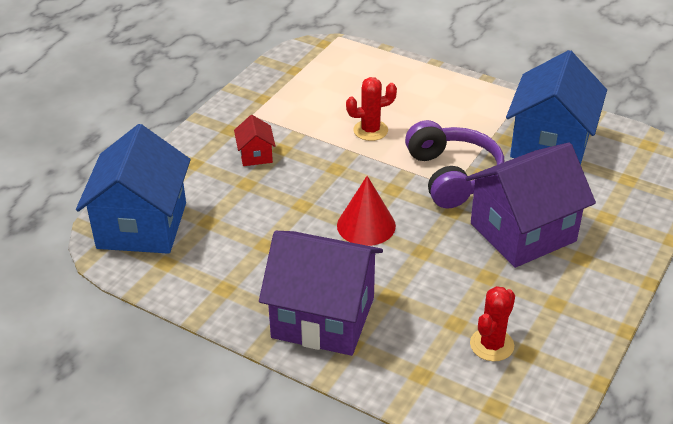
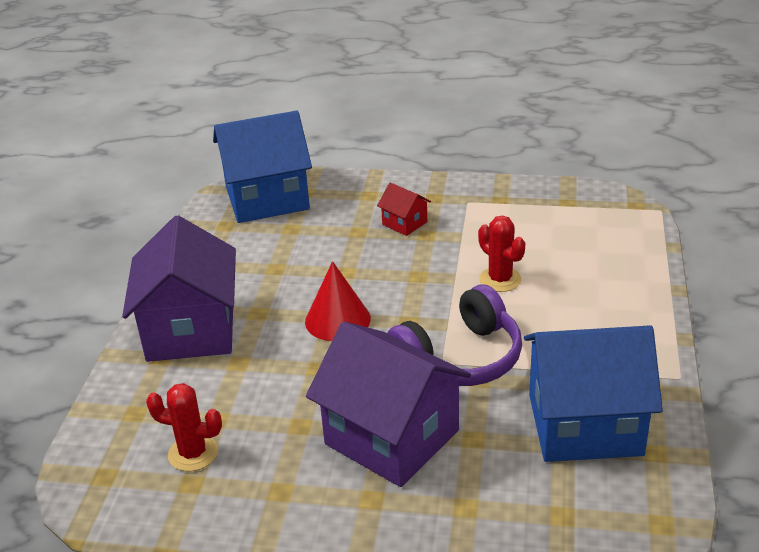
camera: 70 degrees right, 5 degrees down
(255, 155) = (404, 223): red house -> red house turned 75 degrees clockwise

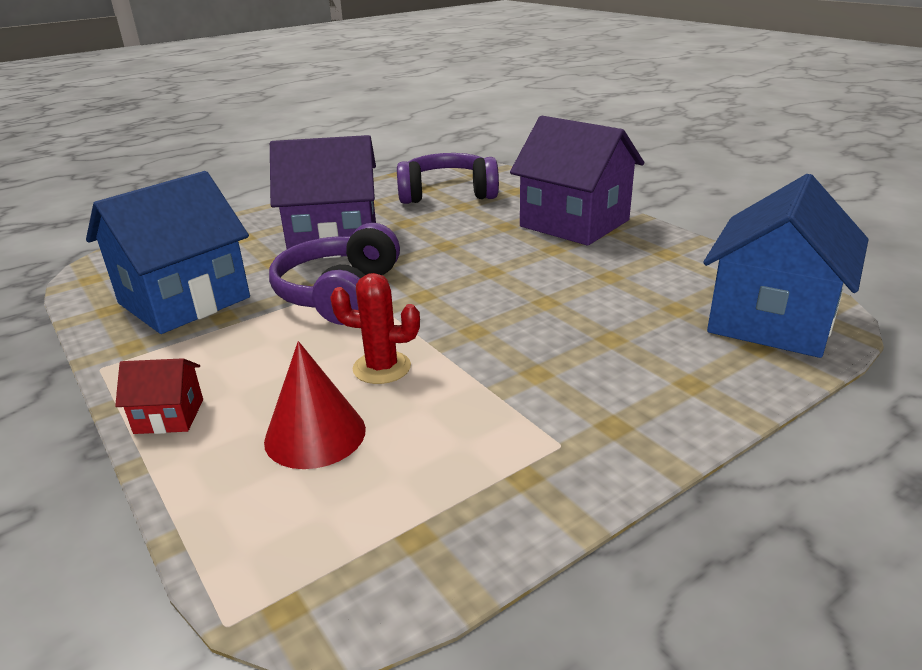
camera: 135 degrees right, 5 degrees down
(193, 453) = (447, 194): red cactus -> purple headphones
(337, 320) = (484, 271): red cone -> red cone (315, 434)
(404, 223) = (583, 372): red house -> red house (169, 416)

